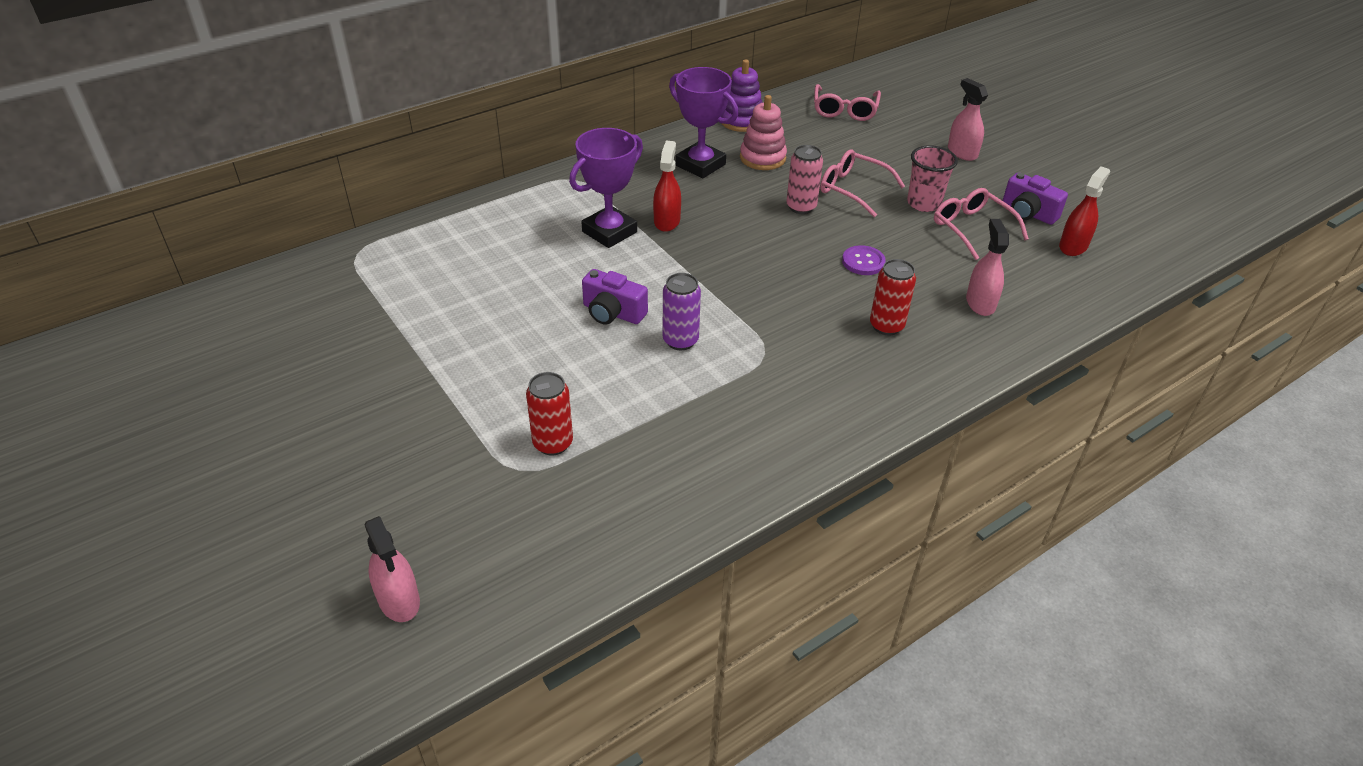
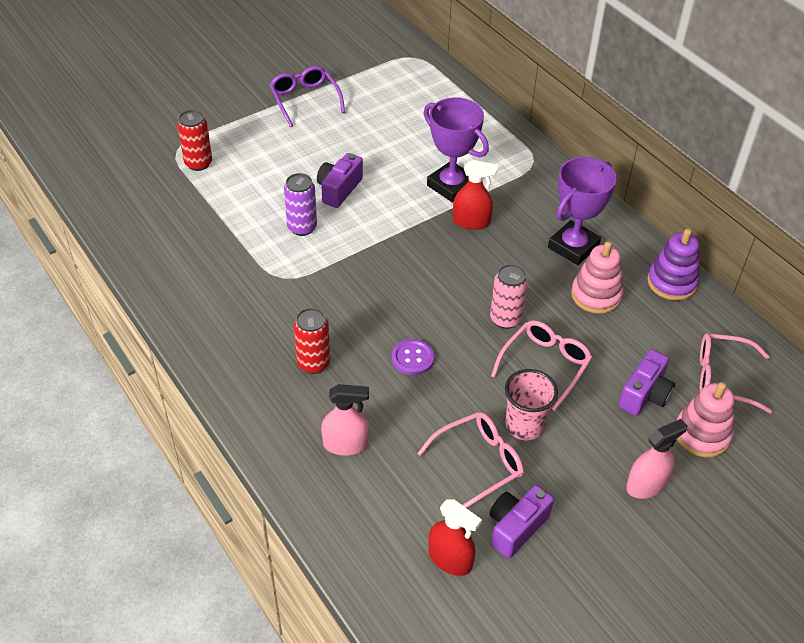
camera: 90 degrees right, 5 degrees up
(399, 600) = (85, 110): pink spray bottle -> none
(427, 346) = (305, 100): none -> purple glasses
(872, 145) = (645, 394): none -> purple camera
(904, 125) = (702, 434): none -> pink stacking toy

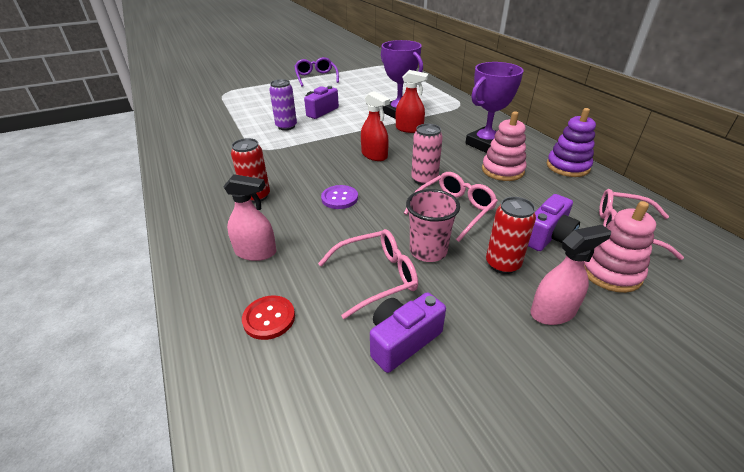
camera: 10 degrees right, 10 degrees down
(198, 163) = (235, 98): red can -> red can (502, 264)
(389, 519) = (269, 318): none -> red button
(450, 559) = (320, 366): red spray bottle -> red spray bottle (374, 155)

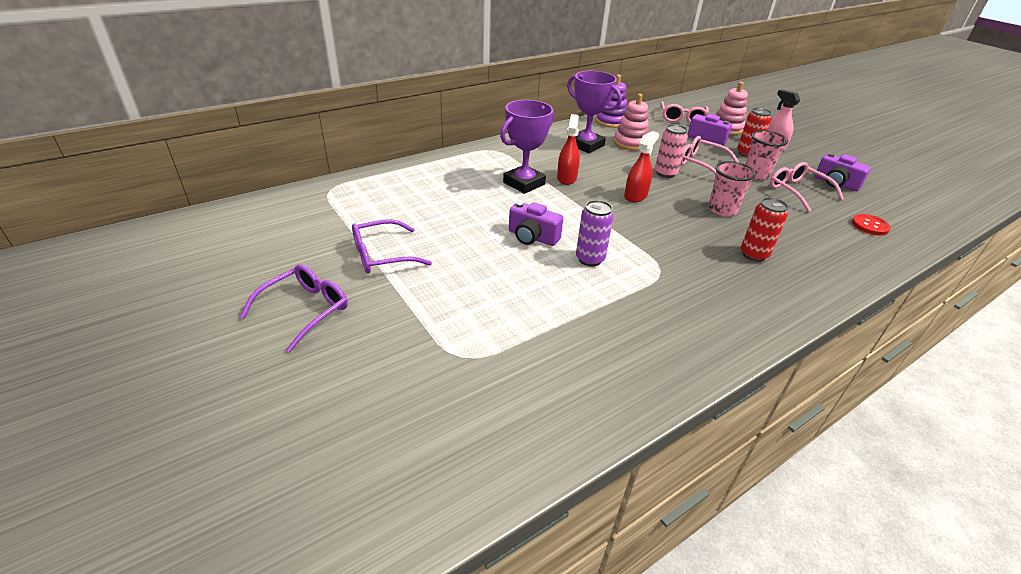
camera: 100 degrees left, 0 degrees up
(256, 252) = (822, 241): pink spray bottle -> none
(279, 67) = (305, 310): none -> purple glasses
(339, 198) = (722, 210): purple button -> pink cup

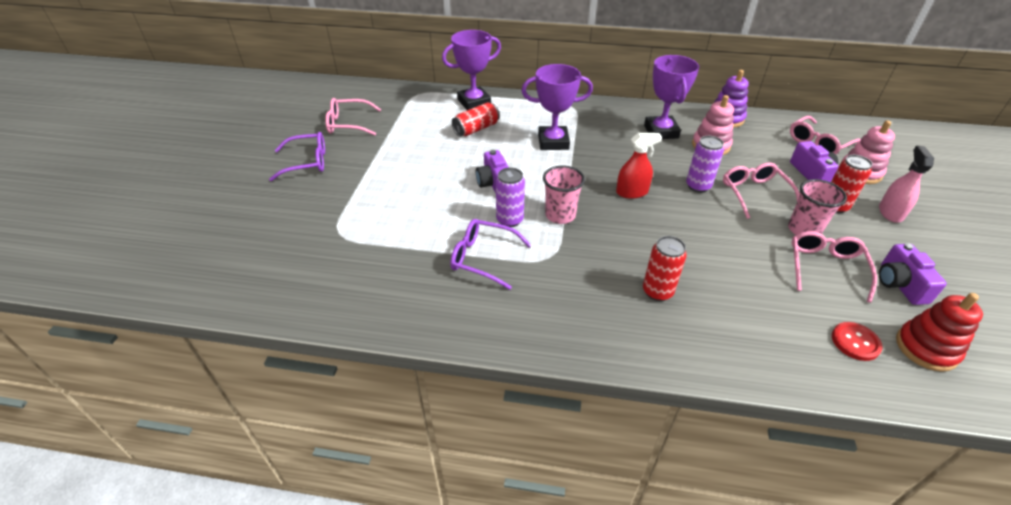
camera: 45 degrees right, 5 degrees up
(293, 249) = (348, 124): none -> pink glasses
(382, 255) = (386, 150): purple glasses -> purple glasses (483, 258)
(402, 177) = (474, 102): none -> purple trophy
(442, 199) = (476, 129): none -> red can
(566, 178) = (595, 152): red spray bottle -> none
(665, 173) = (698, 186): pink can -> purple can
(722, 210) = (697, 242): pink cup -> pink cup (560, 215)
(893, 211) = (926, 348): none -> red stacking toy

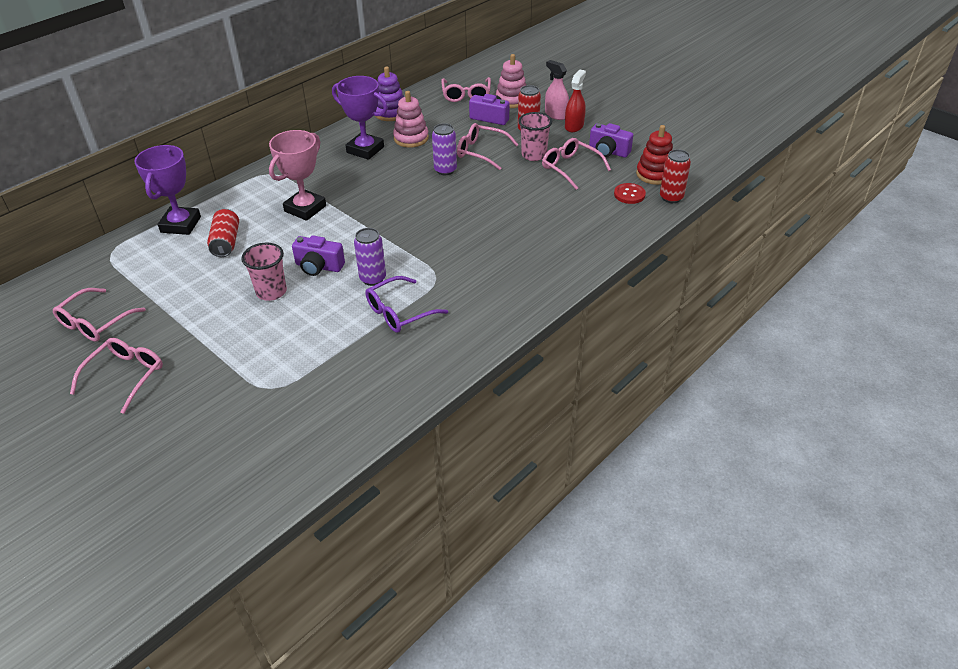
camera: 55 degrees left, 0 degrees up
(307, 162) = (125, 376): purple glasses -> pink glasses
(553, 142) = (305, 208): purple trophy -> pink trophy
(560, 215) = (398, 250): pink cup -> pink cup (271, 292)
(632, 192) = (415, 202): red spray bottle -> red spray bottle (574, 126)
(657, 292) = (520, 245): red can -> red can (671, 197)

